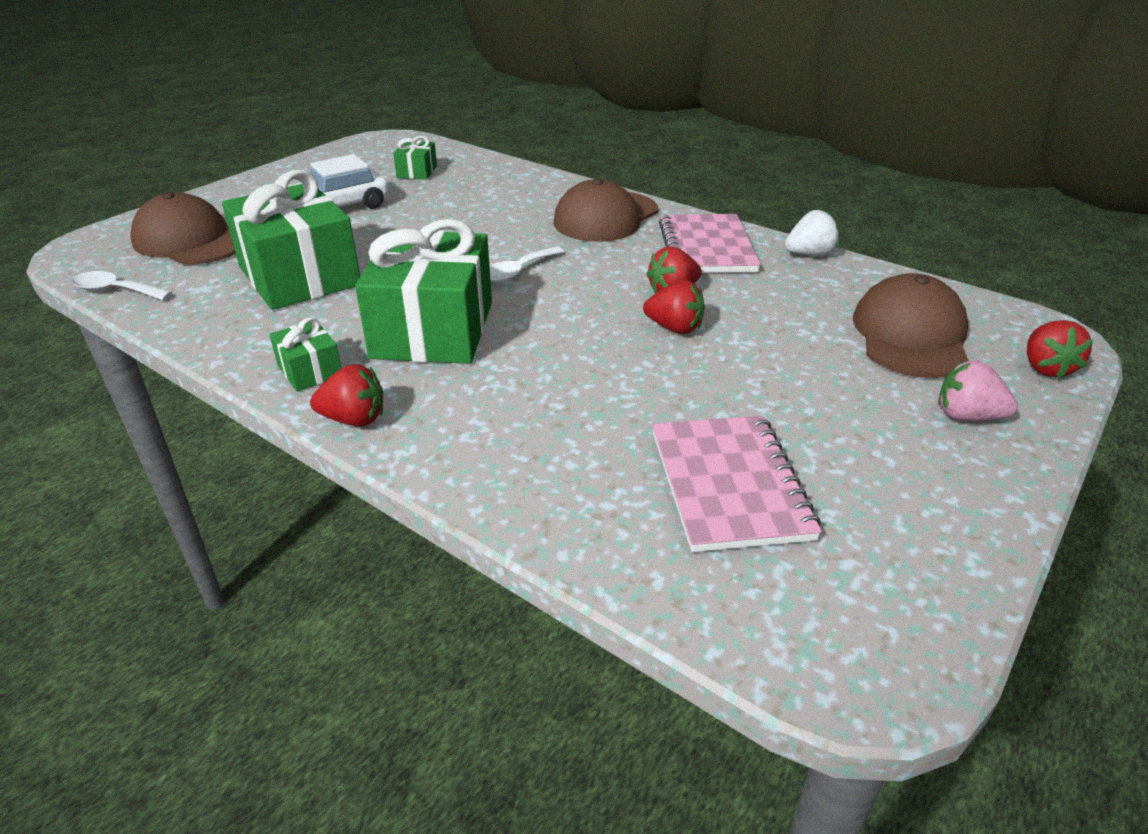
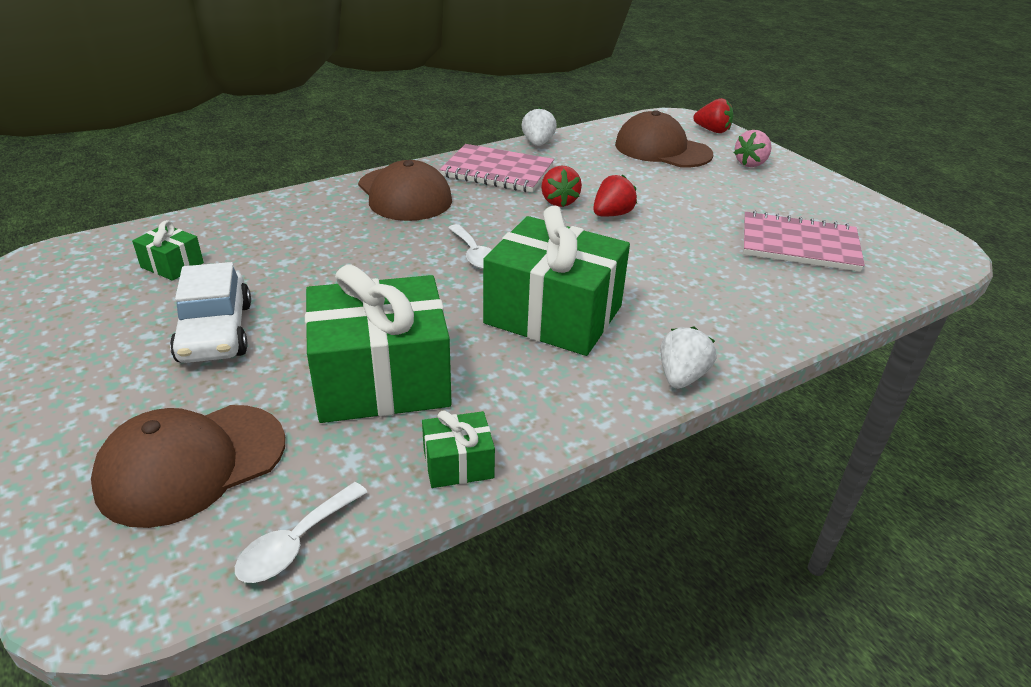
camera: 70 degrees left, 0 degrees up
(310, 370) = (590, 393): green gift -> green gift (458, 464)
(354, 419) = (681, 377): red strawberry -> white strawberry

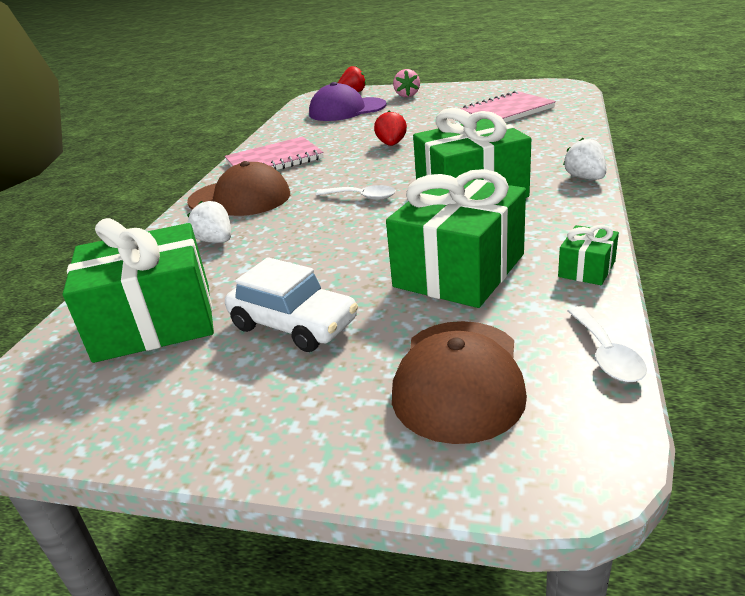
camera: 40 degrees left, 5 degrees down
(172, 265) = (154, 322): green gift -> green gift, size x2.25
(538, 143) = (266, 139): white strawberry -> white strawberry (215, 241)
(559, 201) = (348, 154): red strawberry -> none
(662, 149) = (347, 110): brown cap -> purple cap

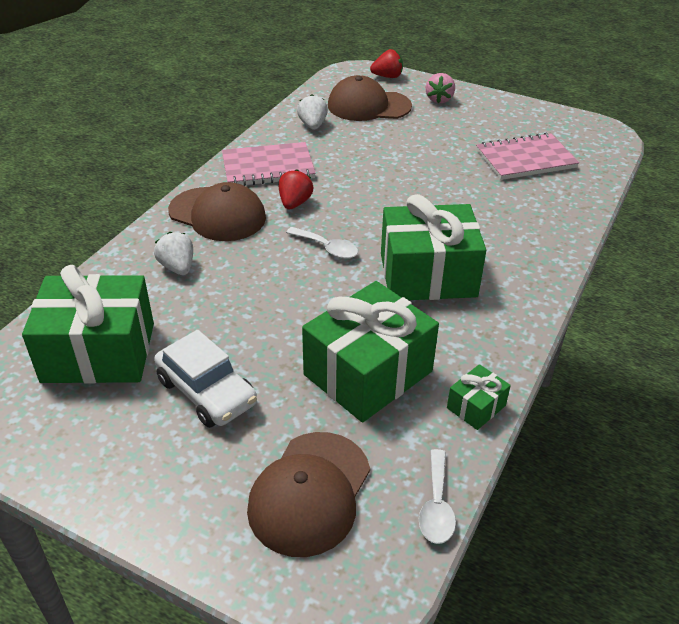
camera: 10 degrees right, 10 degrees up
(347, 110) = (368, 106): purple cap -> brown cap
(391, 144) = (388, 177): red strawberry -> red strawberry (295, 203)
(585, 178) = (544, 287): white strawberry -> white strawberry (312, 125)

